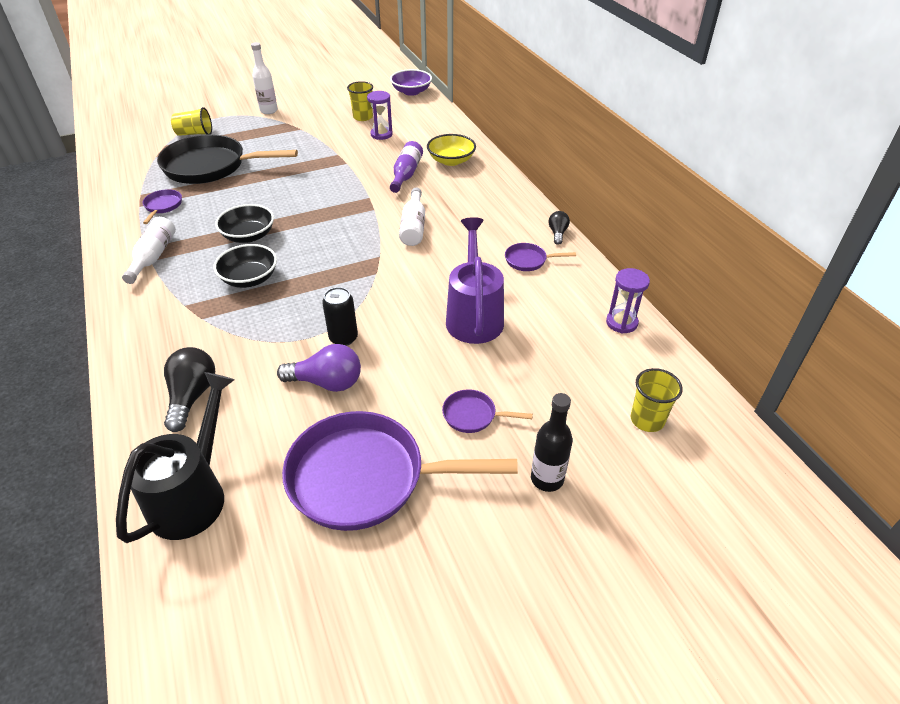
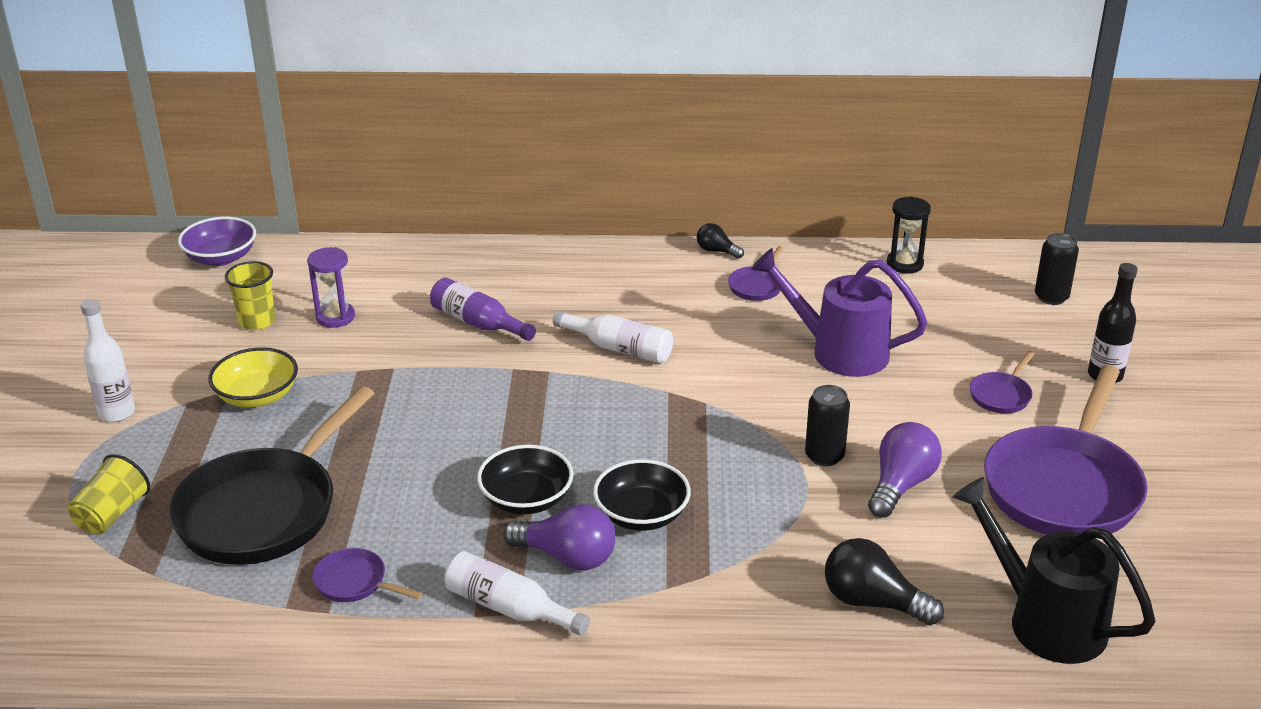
camera: 65 degrees left, 10 degrees down
(202, 263) = (567, 557): none -> purple light bulb
(451, 160) = (476, 278): yellow bowl -> yellow bowl (257, 396)
(621, 323) = (905, 264): purple hourglass -> black hourglass
(647, 420) = (1051, 297): yellow cup -> black can

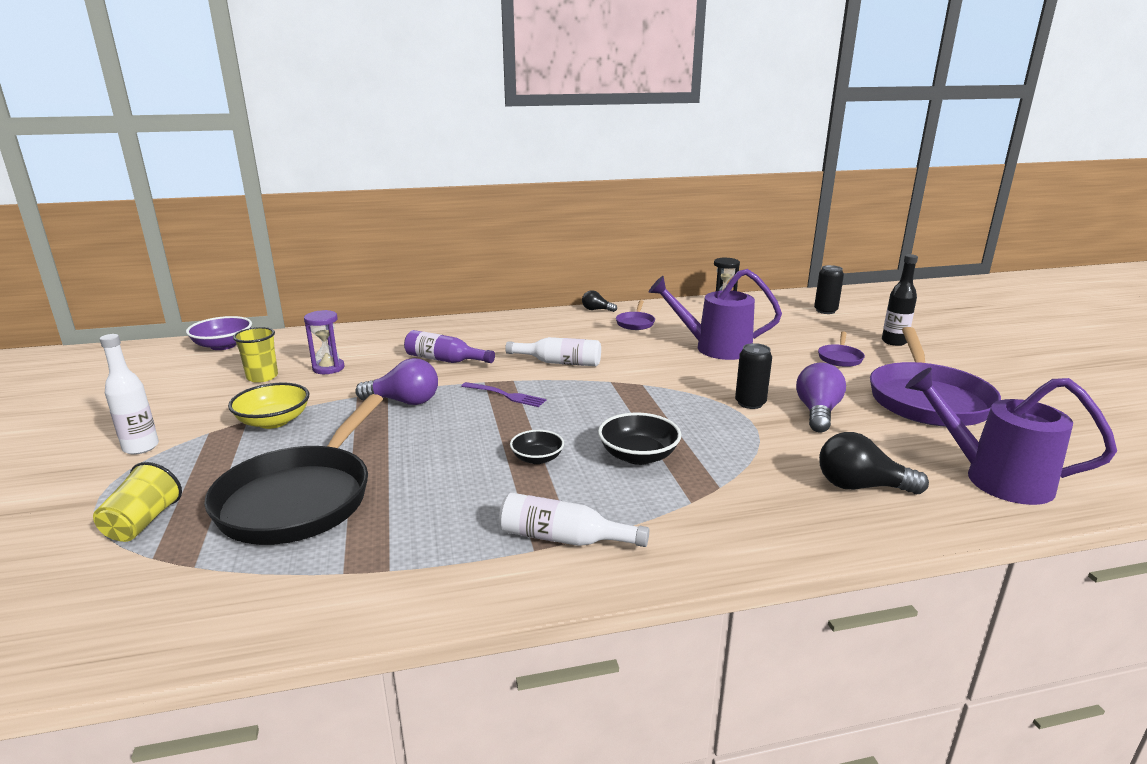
camera: 15 degrees left, 10 degrees down
(355, 582) = (407, 541): purple pan -> none
(526, 499) = (537, 458): black bowl -> black bowl, size x0.65
(529, 396) = (505, 395): none -> purple fork
(567, 557) = (594, 493): purple light bulb -> purple light bulb (404, 401)
(1044, 620) = (994, 478): black watering can -> purple watering can

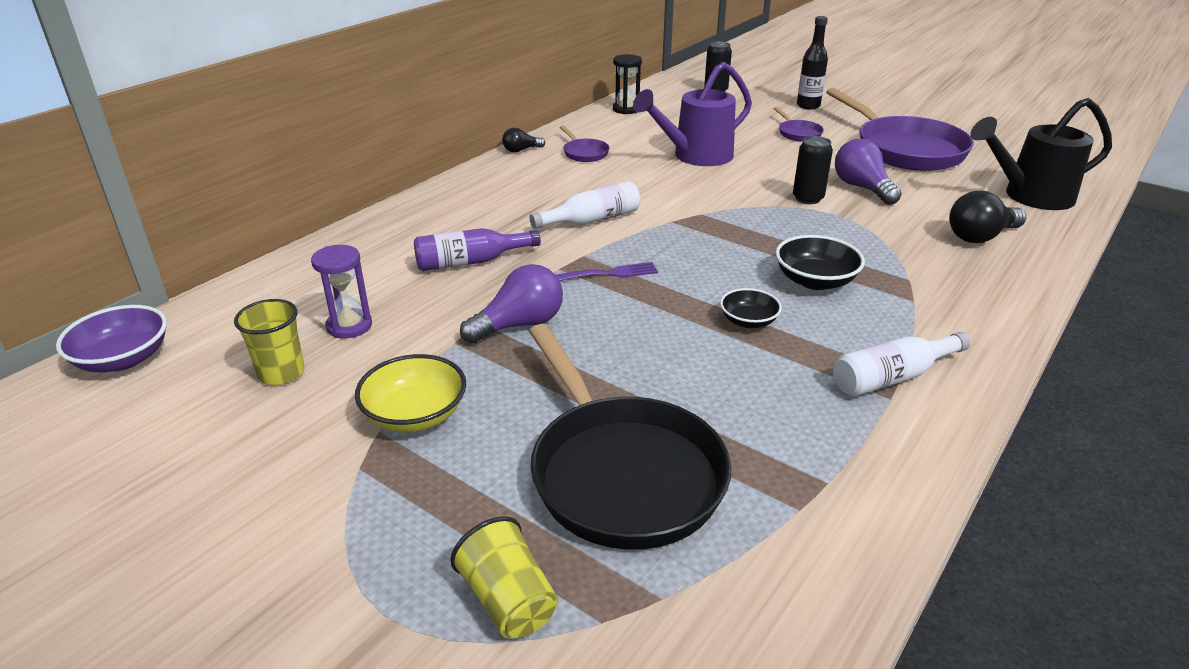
camera: 40 degrees left, 10 degrees up
(141, 447) = (304, 532): white bottle -> none
(994, 478) = (1029, 196): purple watering can -> black watering can

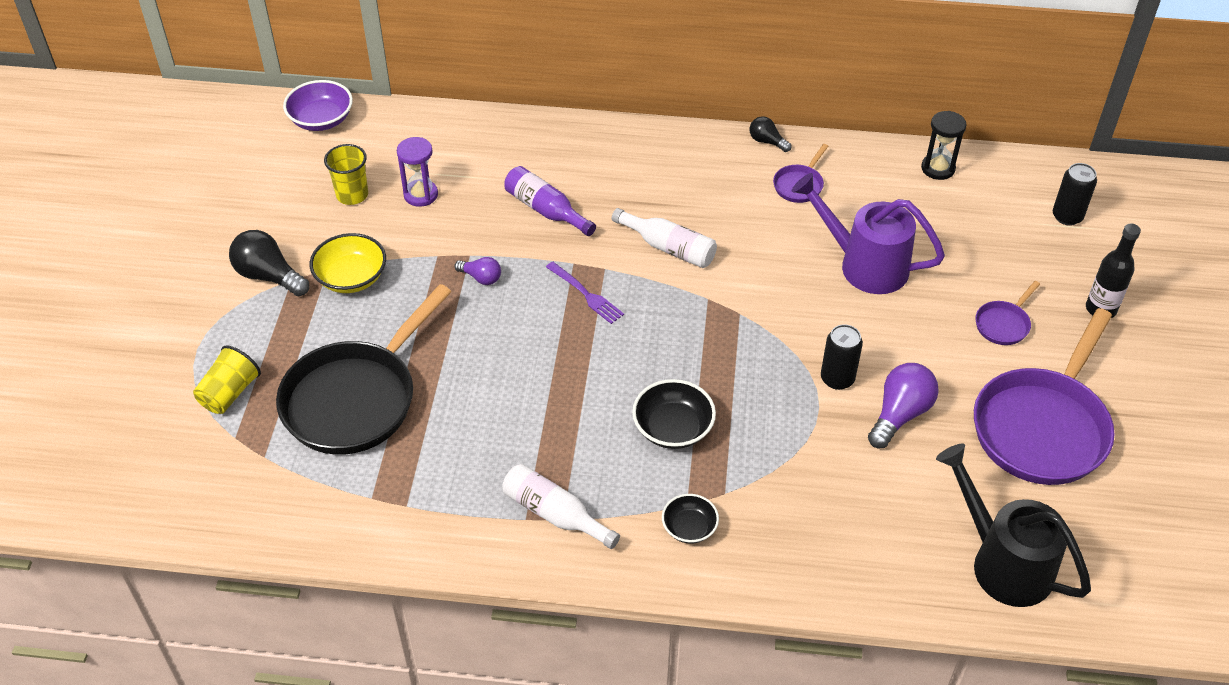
camera: 60 degrees right, 15 degrees up
(519, 325) = (481, 278): purple light bulb -> purple light bulb, size x0.57
(748, 321) = (576, 404): black bowl -> black bowl (689, 527)
(980, 236) = (859, 532): black light bulb -> black light bulb (269, 276)

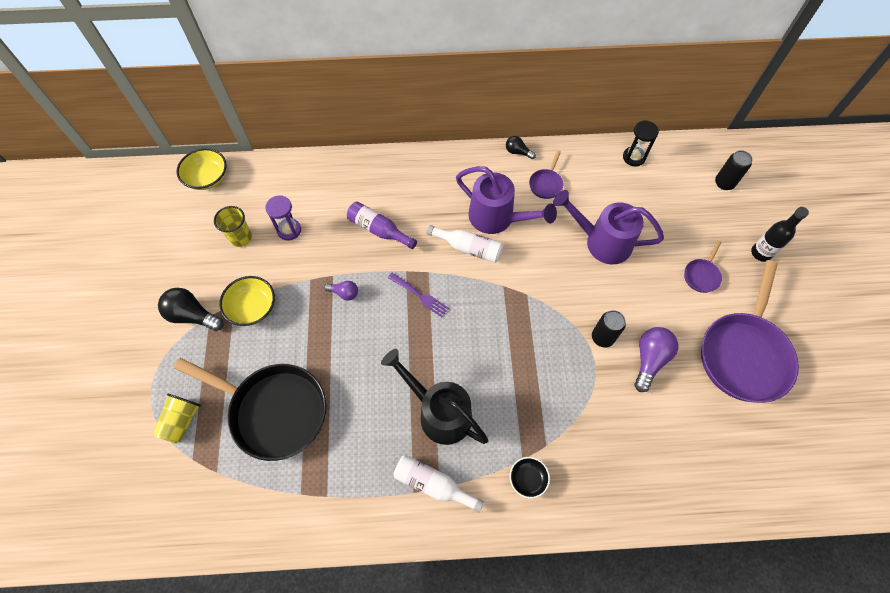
camera: 10 degrees left, 15 degrees up
(321, 120) = (207, 177): purple bowl -> yellow bowl
(355, 399) = (274, 411): black pan -> black pan turned 90 degrees counterclockwise
(673, 428) = (500, 397): black bowl -> none
(718, 218) = (497, 218): none -> purple watering can
(1002, 562) = (741, 469): black watering can -> black watering can (439, 412)

